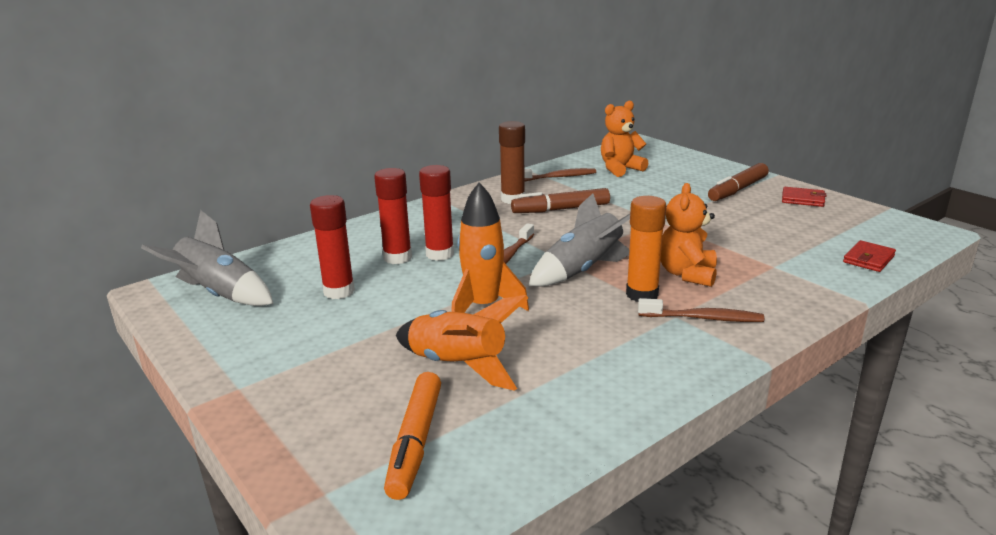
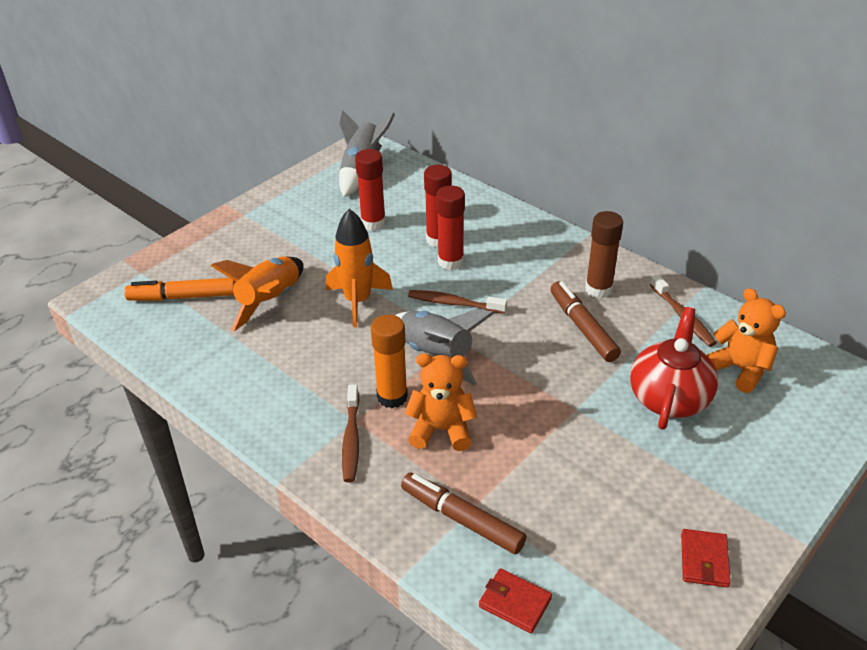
camera: 80 degrees right, 15 degrees up
(648, 191) = (669, 397): none -> red teapot
(738, 190) = (713, 488): brown marker -> brown marker (462, 519)

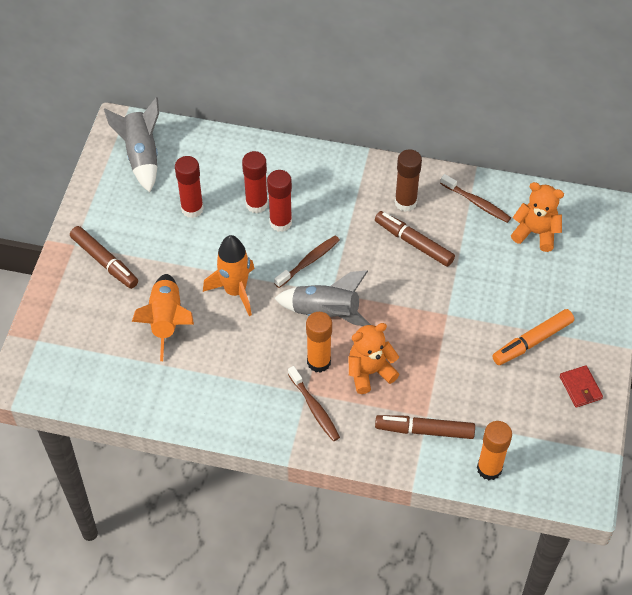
camera: 30 degrees left, 15 degrees up
(183, 297) = (93, 348): orange marker -> orange marker (532, 341)
(257, 235) = (104, 261): none -> brown marker
(454, 303) = (309, 261): brown toothbrush -> brown toothbrush turned 150 degrees clockwise
(515, 602) = (489, 469): red wallet -> orange glue stick
(669, 397) = (502, 277): red teapot -> none

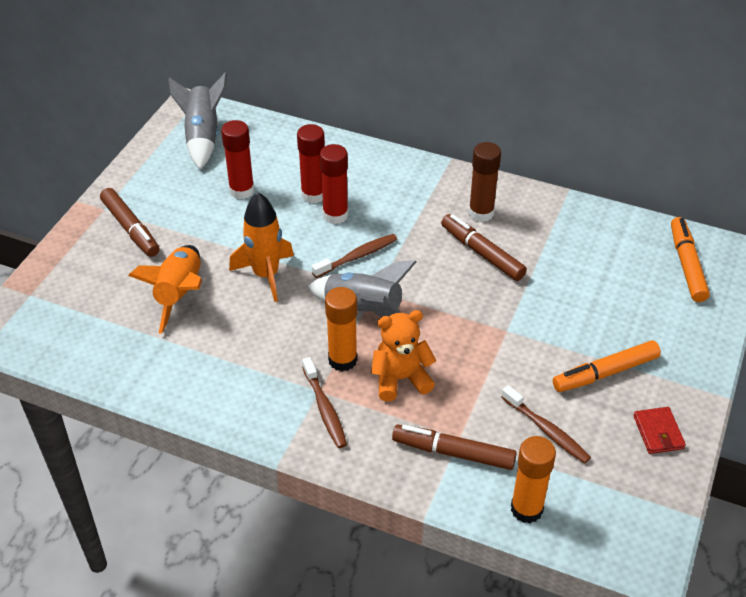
camera: 10 degrees right, 10 degrees down
(477, 203) = (563, 223): brown toothbrush -> brown toothbrush (547, 430)
(535, 233) = (627, 261): orange teddy bear -> none
(584, 230) = (686, 265): none -> orange marker

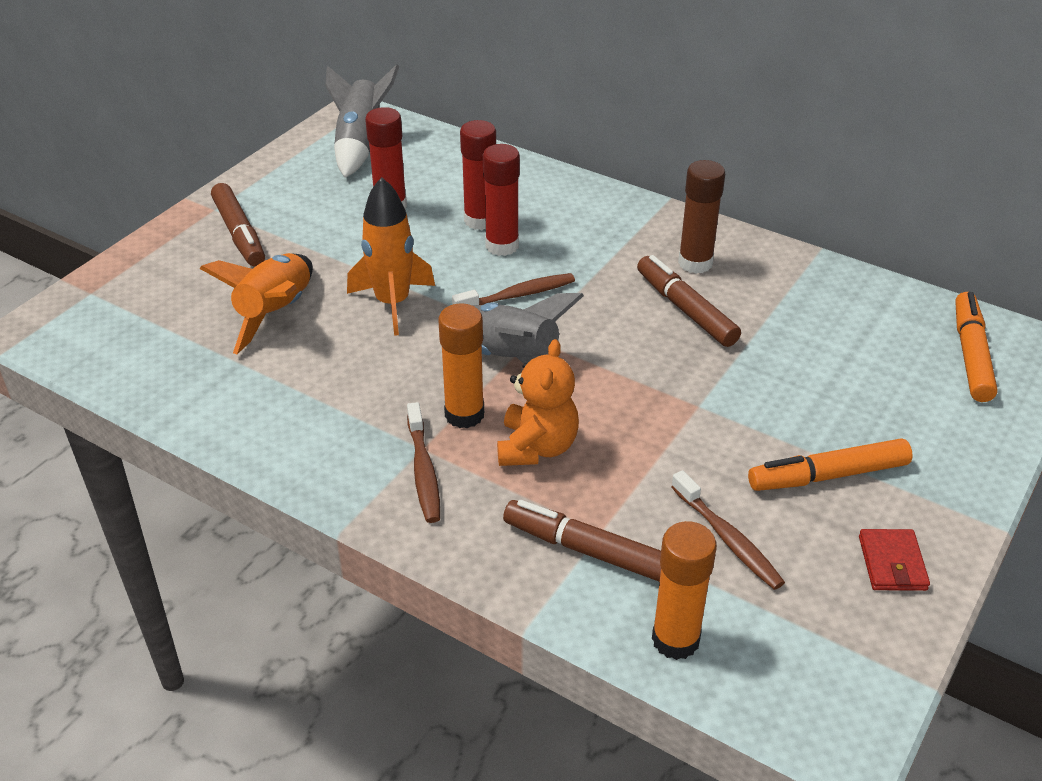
camera: 10 degrees right, 5 degrees down
(400, 379) = (537, 447): orange teddy bear -> orange teddy bear turned 105 degrees clockwise

